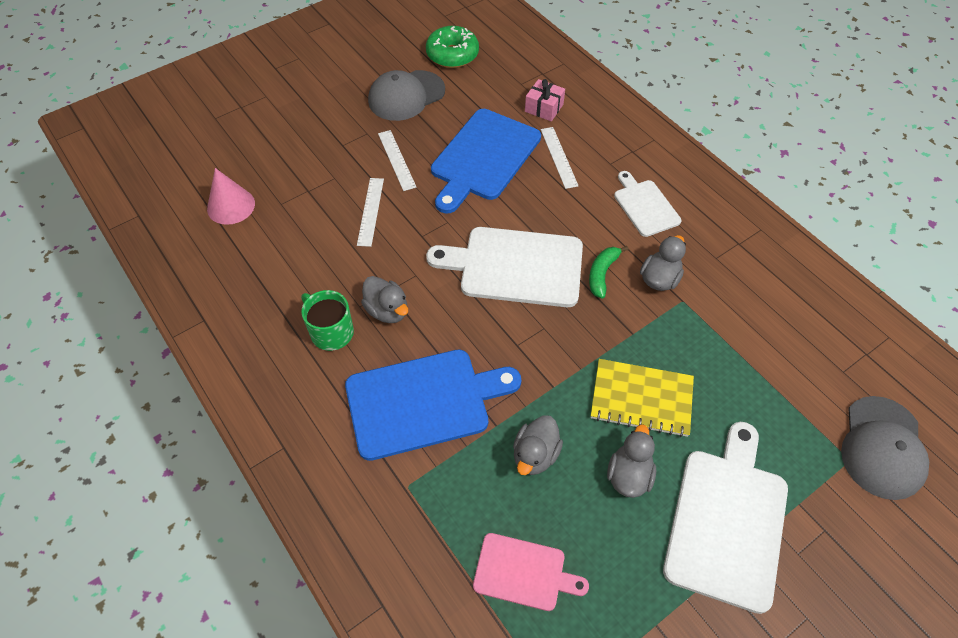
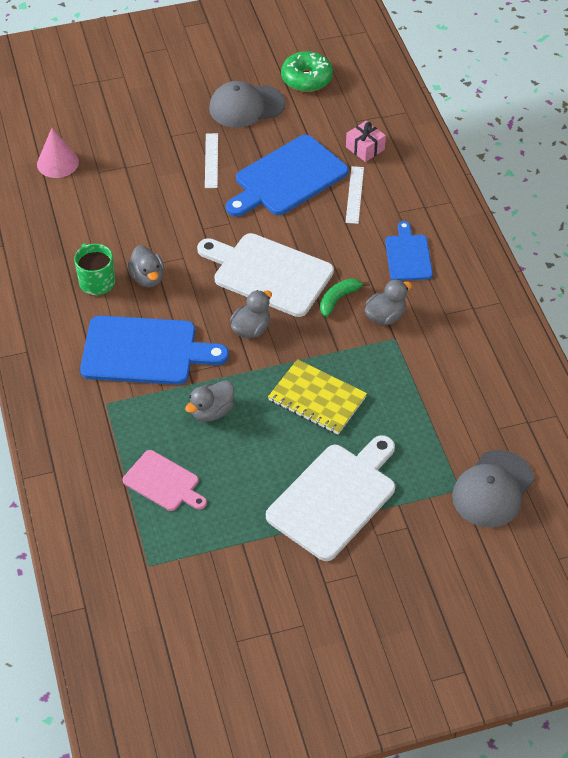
camera: 20 degrees right, 5 degrees down
(371, 211) = (170, 197): white ruler -> none
(629, 475) = (276, 446): grey duck -> grey duck (251, 329)
(645, 206) = (408, 255): white cutting board -> blue cutting board

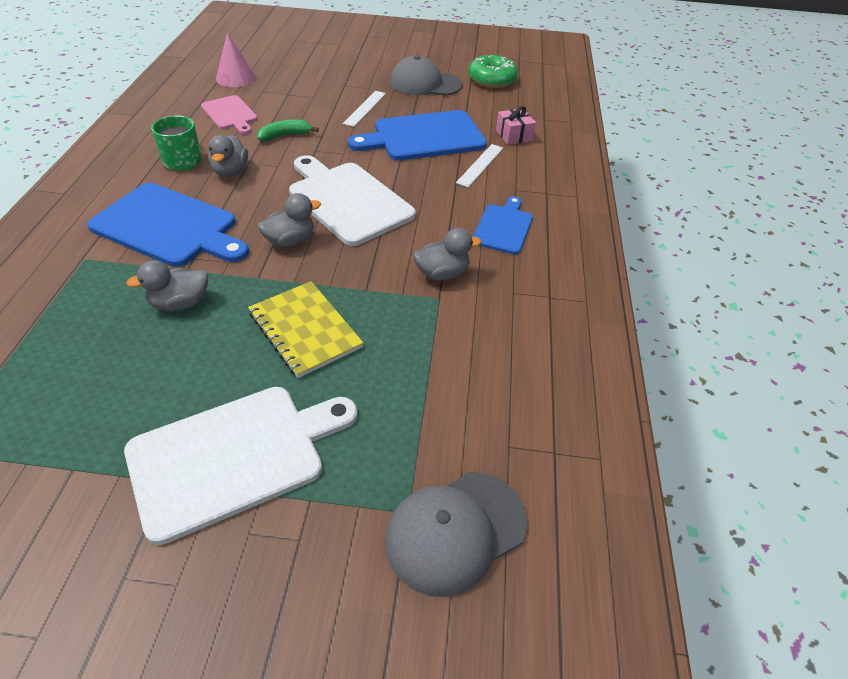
camera: 20 degrees right, 5 degrees down
(163, 482) = (57, 358): pink cutting board -> pink cutting board (230, 114)
(338, 299) = (402, 242): green banana -> green banana (285, 135)

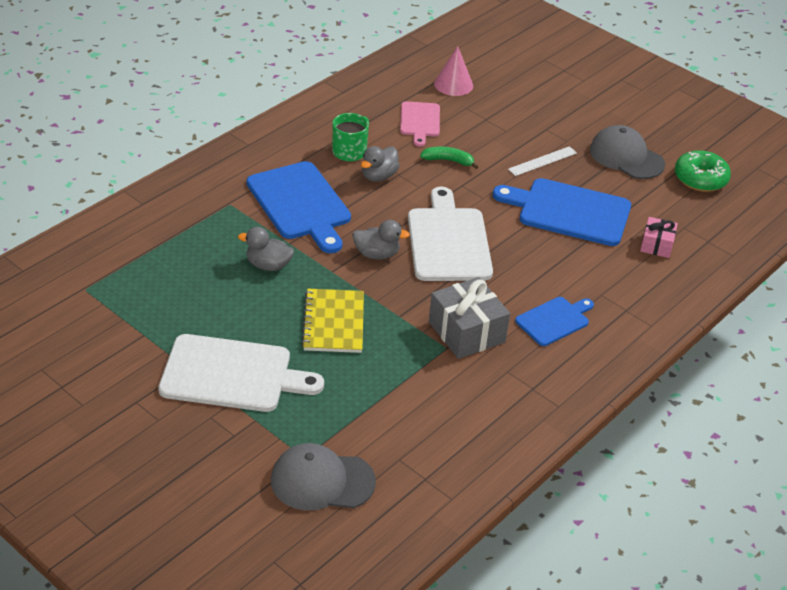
camera: 35 degrees right, 5 degrees down
(442, 274) = (466, 332): grey duck -> grey gift
(480, 165) = (593, 259): white ruler -> none

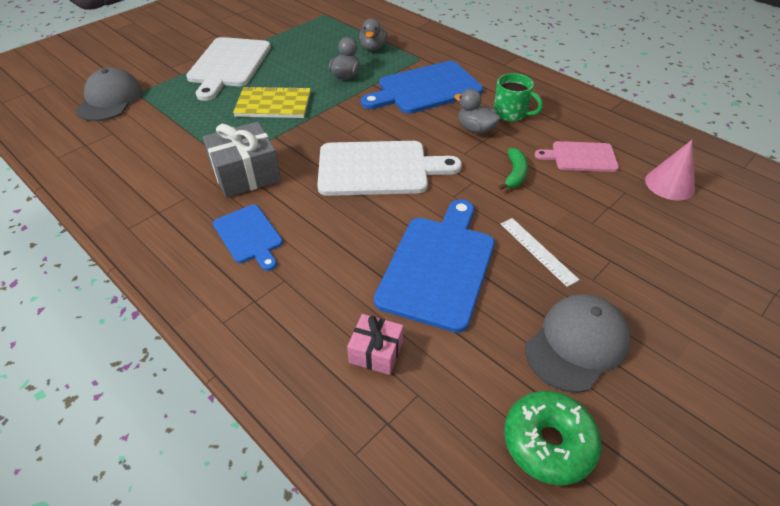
camera: 95 degrees right, 5 degrees up
(377, 254) = (358, 126): grey duck -> grey duck (373, 48)

